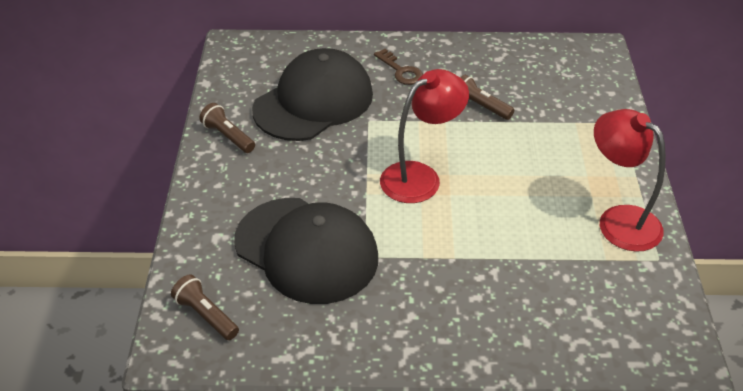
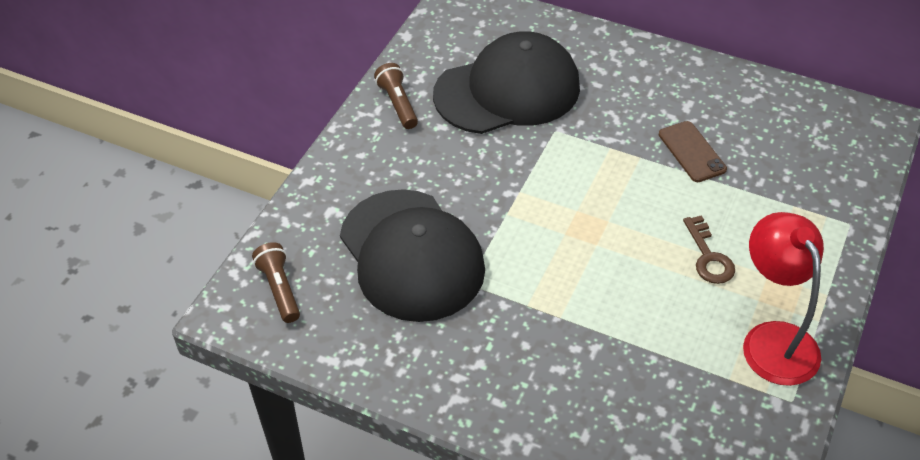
camera: 25 degrees right, 5 degrees up
(401, 71) = (624, 82): brown key -> brown key (708, 257)
(420, 177) = (575, 213): red lamp -> none
(481, 106) = (691, 152): brown flashlight -> brown phone

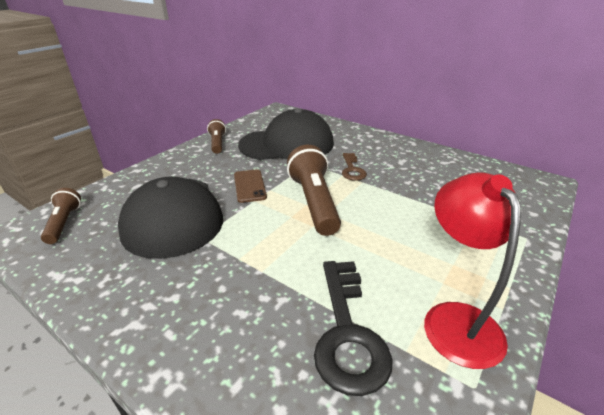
camera: 10 degrees right, 15 degrees down
(586, 205) = (314, 202): none -> brown flashlight
(671, 371) = (347, 332): none -> black key
(691, 152) = (400, 183): brown phone -> brown phone (249, 186)
(708, 257) = (402, 245): brown key -> brown key (352, 170)

